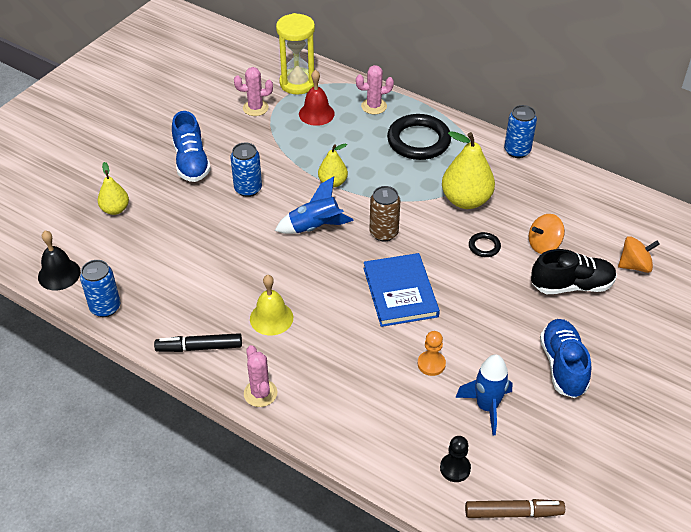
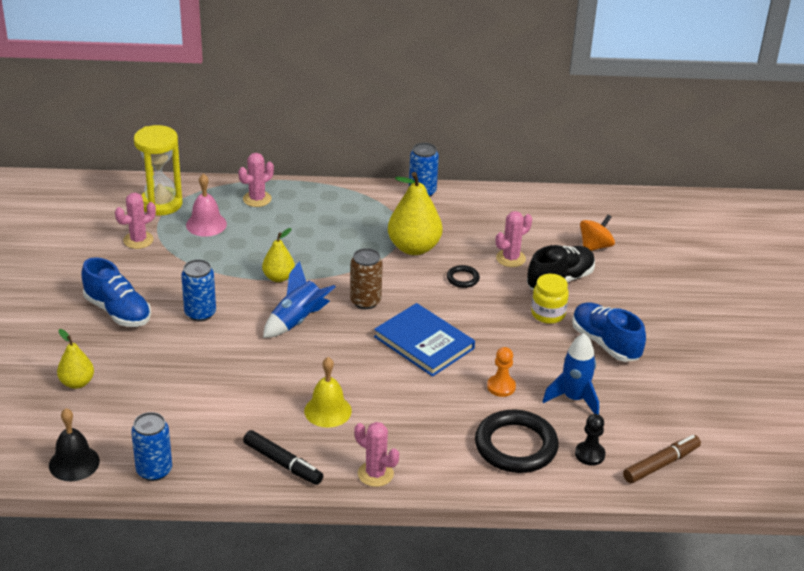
camera: 35 degrees left, 10 degrees down
(199, 347) = (283, 463): black marker -> black marker turned 105 degrees counterclockwise
(316, 113) = (206, 224): red bell -> pink bell
(418, 141) = (327, 214): black ring -> black ring (516, 446)
(533, 313) = (548, 314): none -> yellow jar
(544, 245) = (510, 258): orange spinning top -> pink cactus

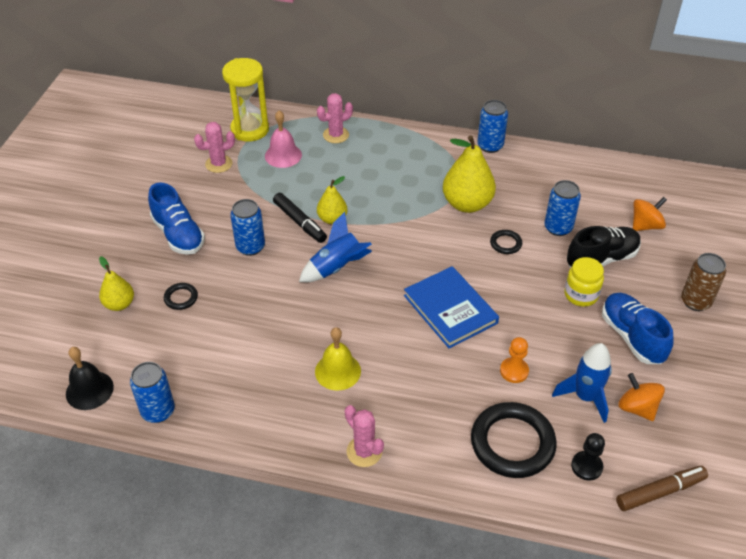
camera: 15 degrees right, 10 degrees up
(142, 369) = (181, 298): none -> black ring
(283, 463) = (279, 423): black marker -> black marker (300, 222)
(365, 301) = (406, 255): brown can -> brown can (695, 301)
(510, 258) = (558, 228): pink cactus -> blue can
(624, 401) = (637, 408): none -> orange spinning top

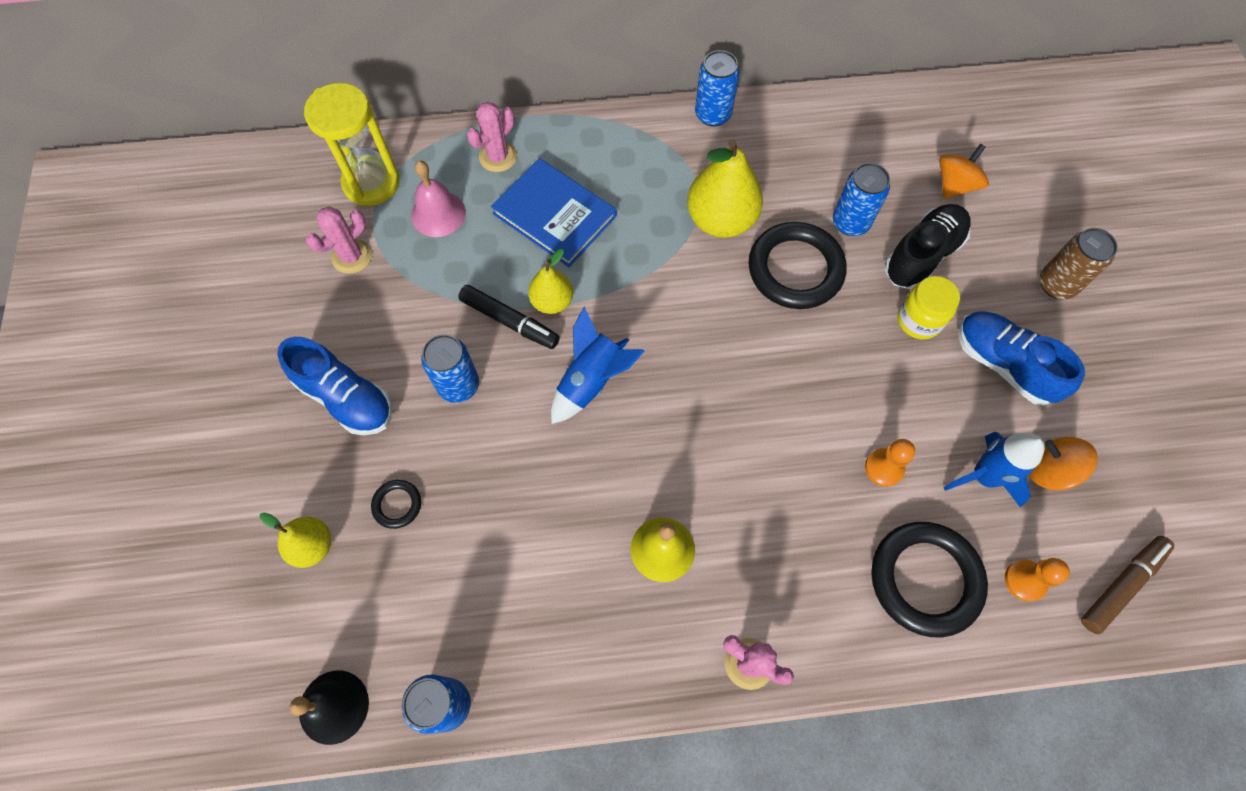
camera: 20 degrees left, 20 degrees up
(450, 309) = (767, 398): blue book -> blue book (554, 215)
(505, 243) = (795, 269): black ring -> black ring, size x2.19
(586, 466) = (1025, 580): black pawn -> orange pawn

